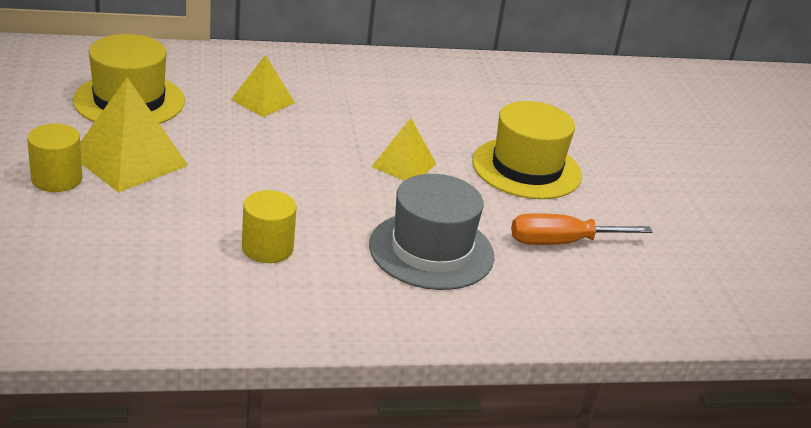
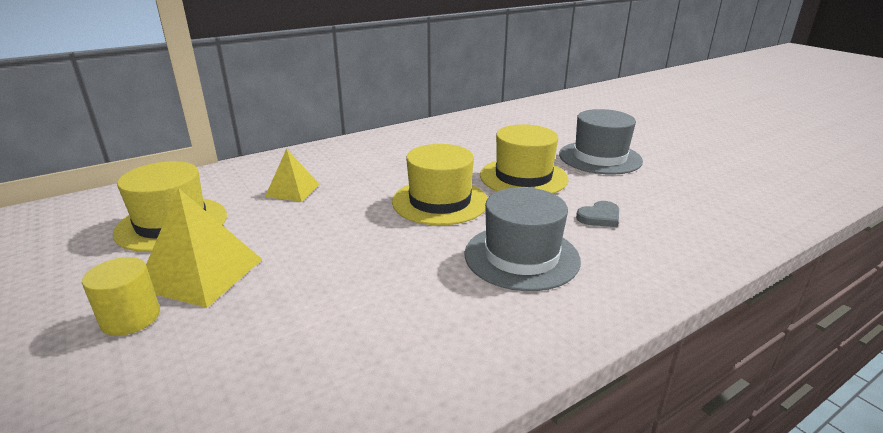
camera: 20 degrees left, 5 degrees down
(267, 248) = (389, 306): yellow cylinder -> none
(404, 165) = (440, 201): yellow pyramid -> yellow hat
(561, 242) = (599, 217): orange screwdriver -> grey heart
(650, 175) = (600, 158): none -> grey hat

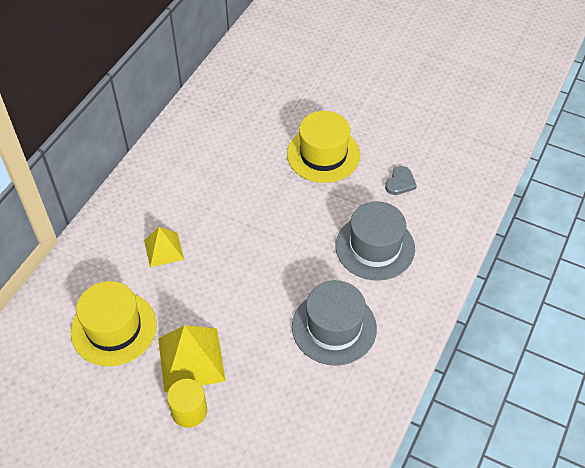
camera: 30 degrees left, 25 degrees up
(440, 201) = (284, 213): yellow hat -> none
(600, 158) = (364, 101): grey hat -> grey hat (334, 327)

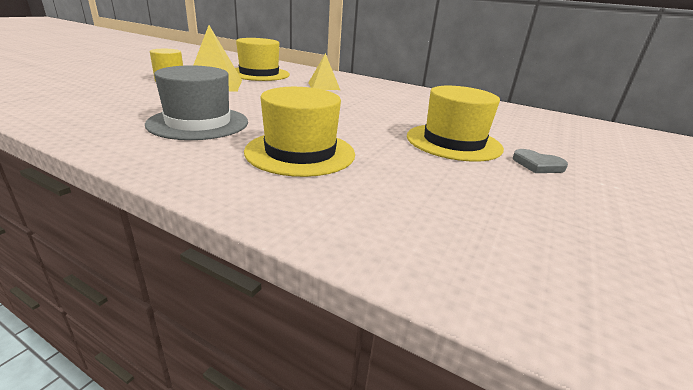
camera: 90 degrees right, 25 degrees down
(375, 247) = (300, 152): grey hat -> yellow hat
(400, 182) = (420, 181): grey heart -> grey heart (537, 165)

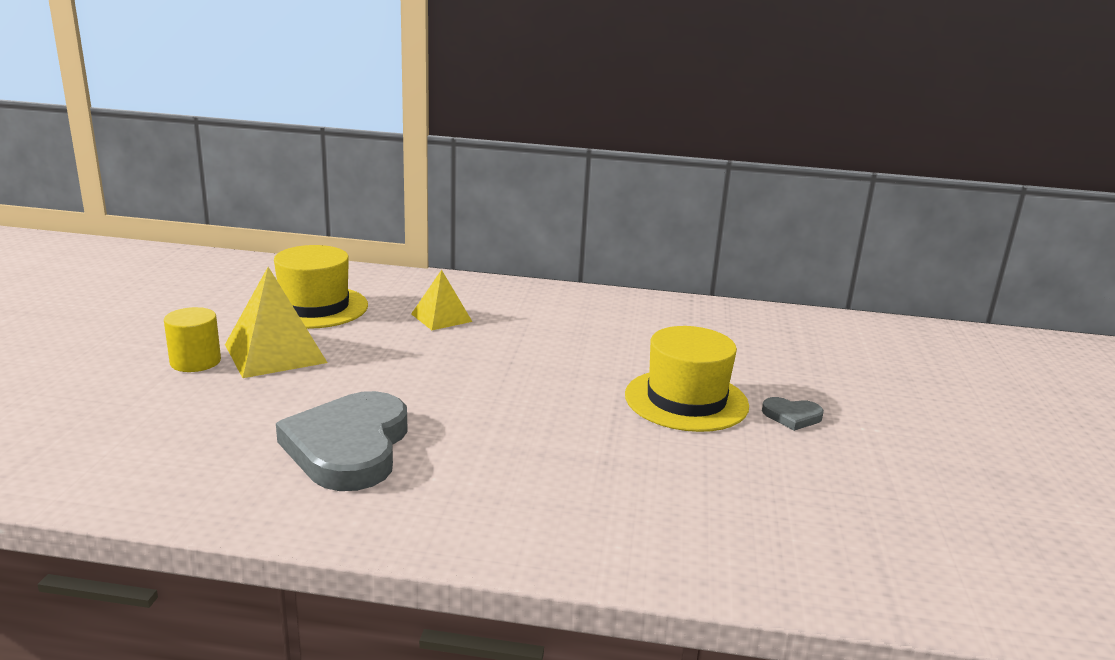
camera: 20 degrees left, 5 degrees down
(198, 123) = (349, 447): grey hat -> grey heart
(300, 152) = (526, 466): yellow hat -> none

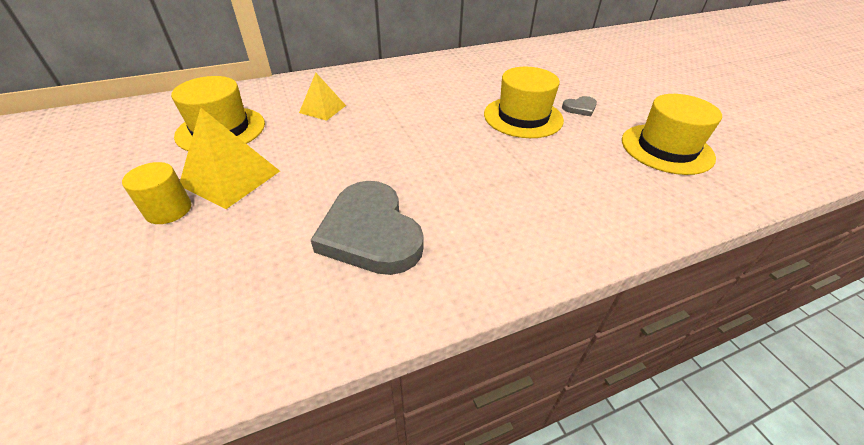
camera: 30 degrees left, 20 degrees up
(859, 505) = (666, 148): none -> yellow hat

